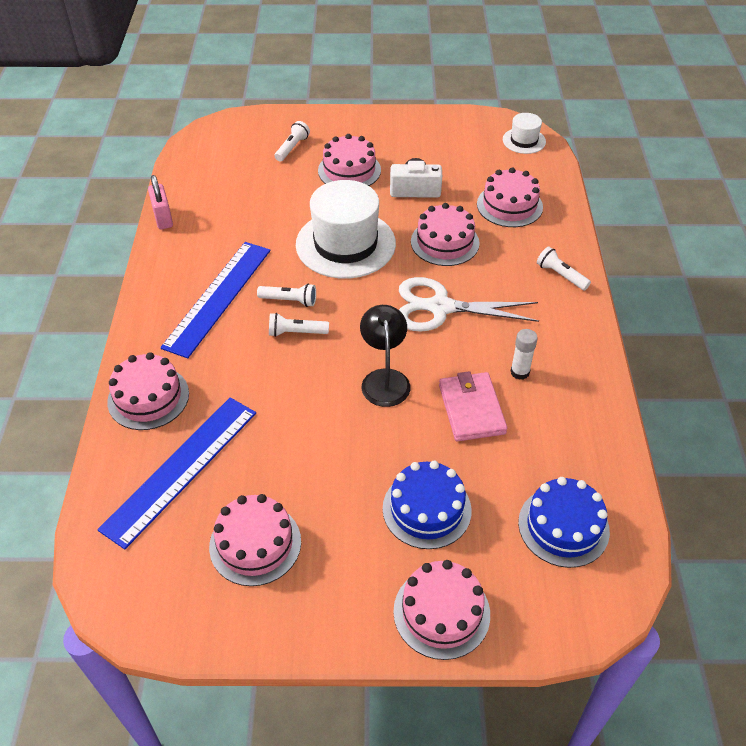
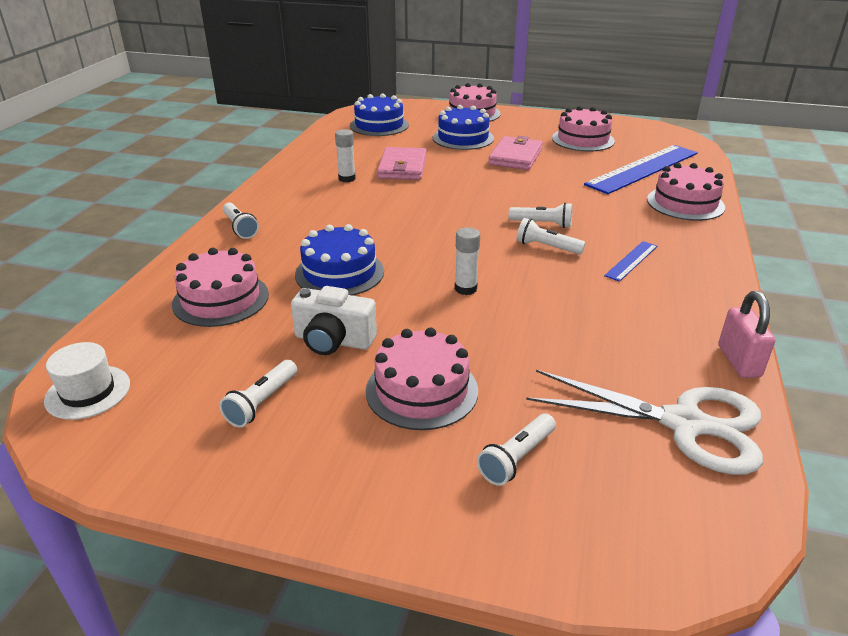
camera: 165 degrees left, 15 degrees down
(218, 297) = (631, 261): blue ruler -> blue ruler, size x0.45
(343, 467) = (515, 157): none -> pink wallet
(345, 244) = (465, 289): white hat -> white glue stick
(384, 379) = (466, 188): black lamp -> none
(430, 151) = (262, 402): none -> white flashlight
(440, 307) = (386, 222): white scissors -> white scissors (685, 424)
(445, 242) = (339, 273): pink cake -> blue cake

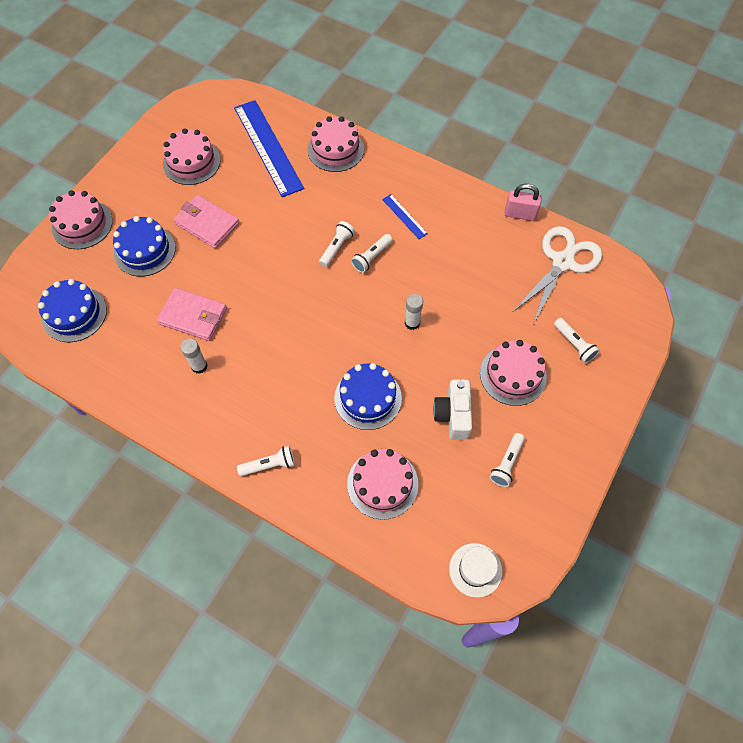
camera: 75 degrees left, 30 degrees up
(262, 402) = (506, 463): white flashlight -> white flashlight turned 75 degrees clockwise
(333, 341) = (453, 415): white camera -> white camera turned 150 degrees clockwise

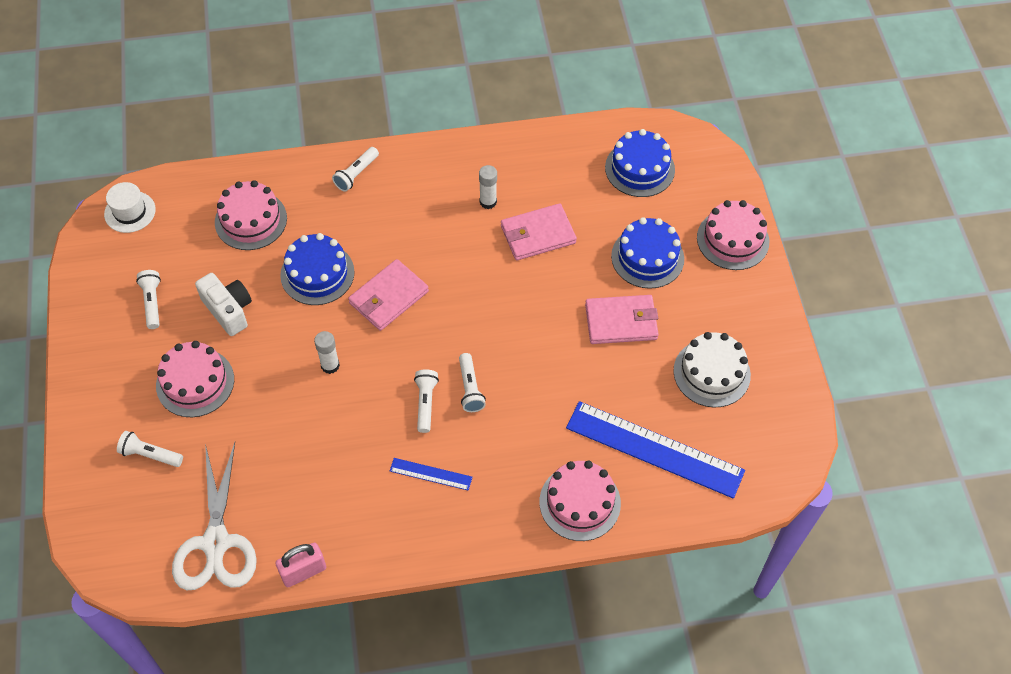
camera: 140 degrees right, 5 degrees down
(191, 162) = (711, 373): pink cake -> white cake
(334, 343) = (388, 297): none -> pink wallet

